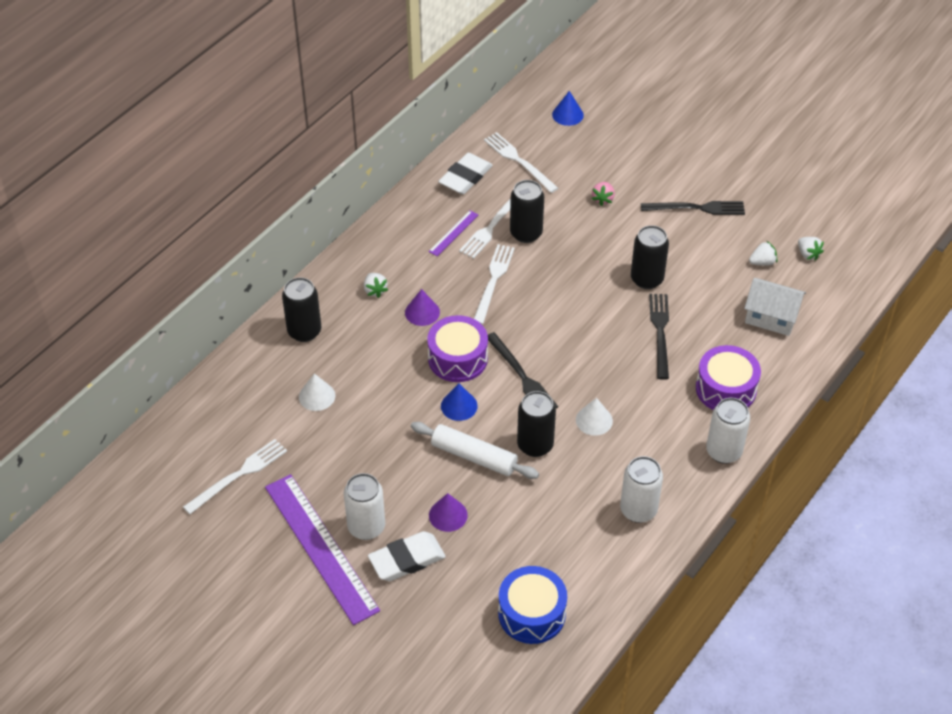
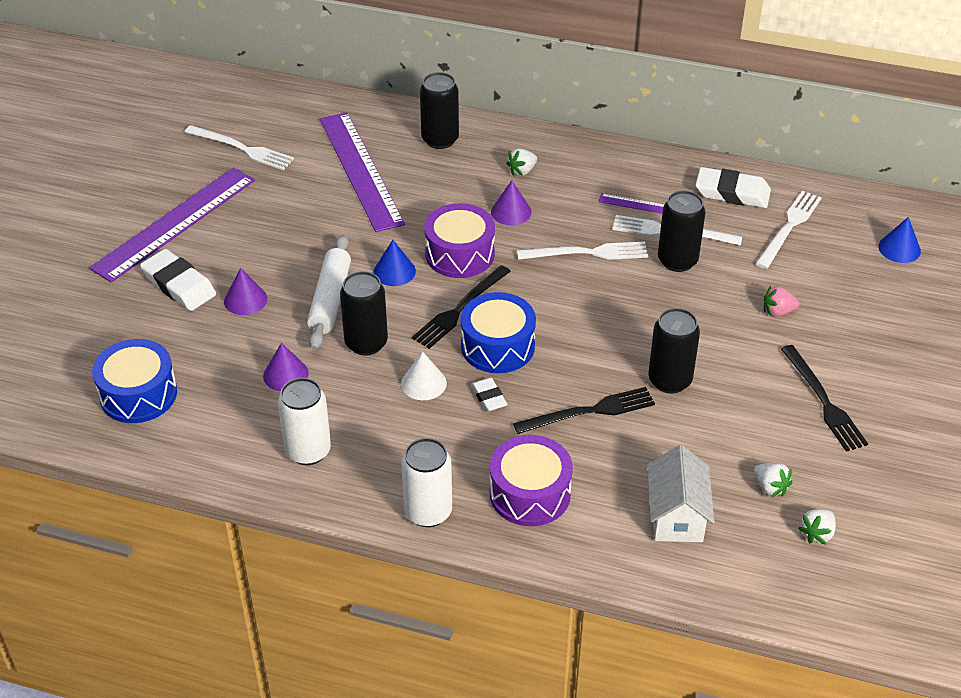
camera: 70 degrees right, 5 degrees down
(317, 396) = (360, 170): white cone -> purple ruler
(366, 527) = (210, 247): white can -> none
(549, 506) = (285, 374): none -> purple cone
(572, 365) = (497, 346): none -> blue drum
(624, 385) = (488, 397): none -> white eraser

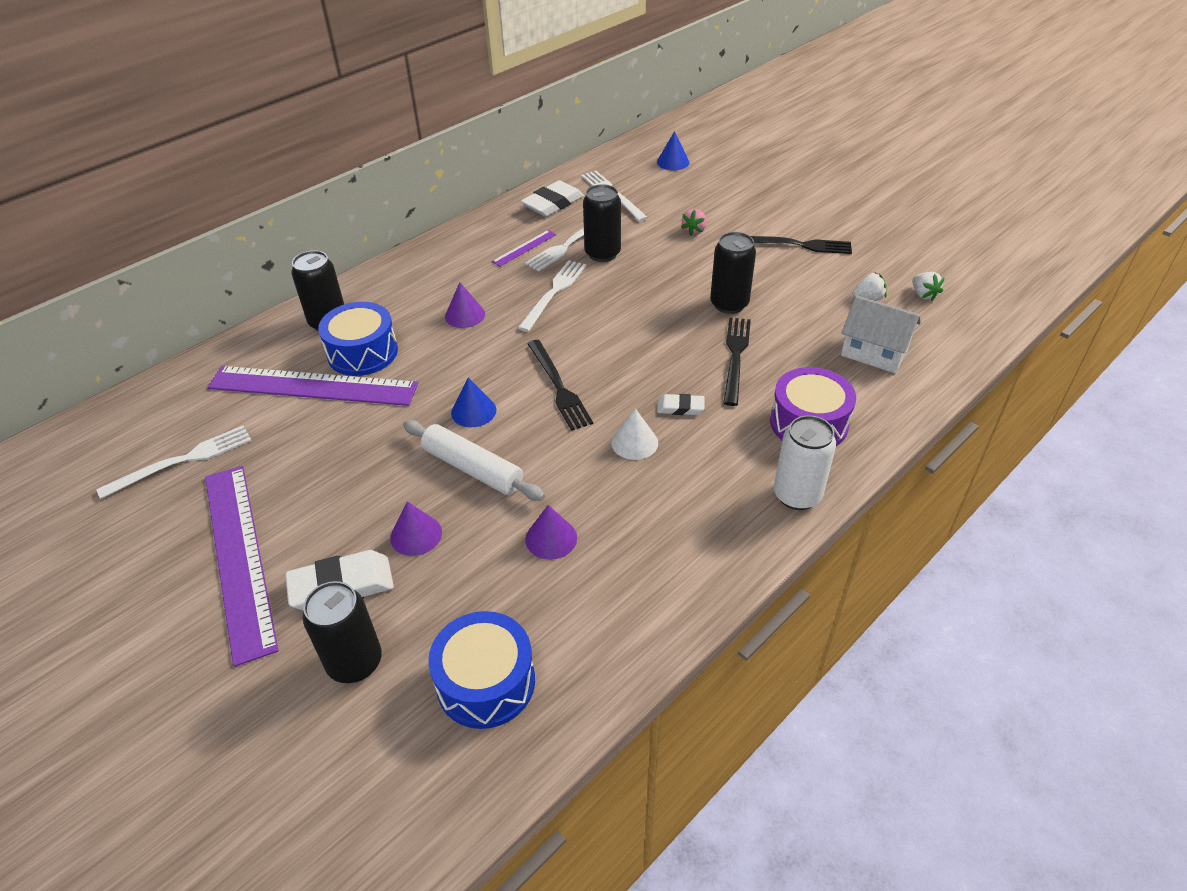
camera: 60 degrees left, 0 degrees up
(308, 451) = (669, 556): white can -> none
(366, 343) = (553, 463): black can -> black can (355, 662)
(460, 254) = (489, 363): purple drum -> none
(497, 346) = (622, 380): blue drum -> blue drum (362, 352)
(522, 171) = (421, 291): white strawberry -> none

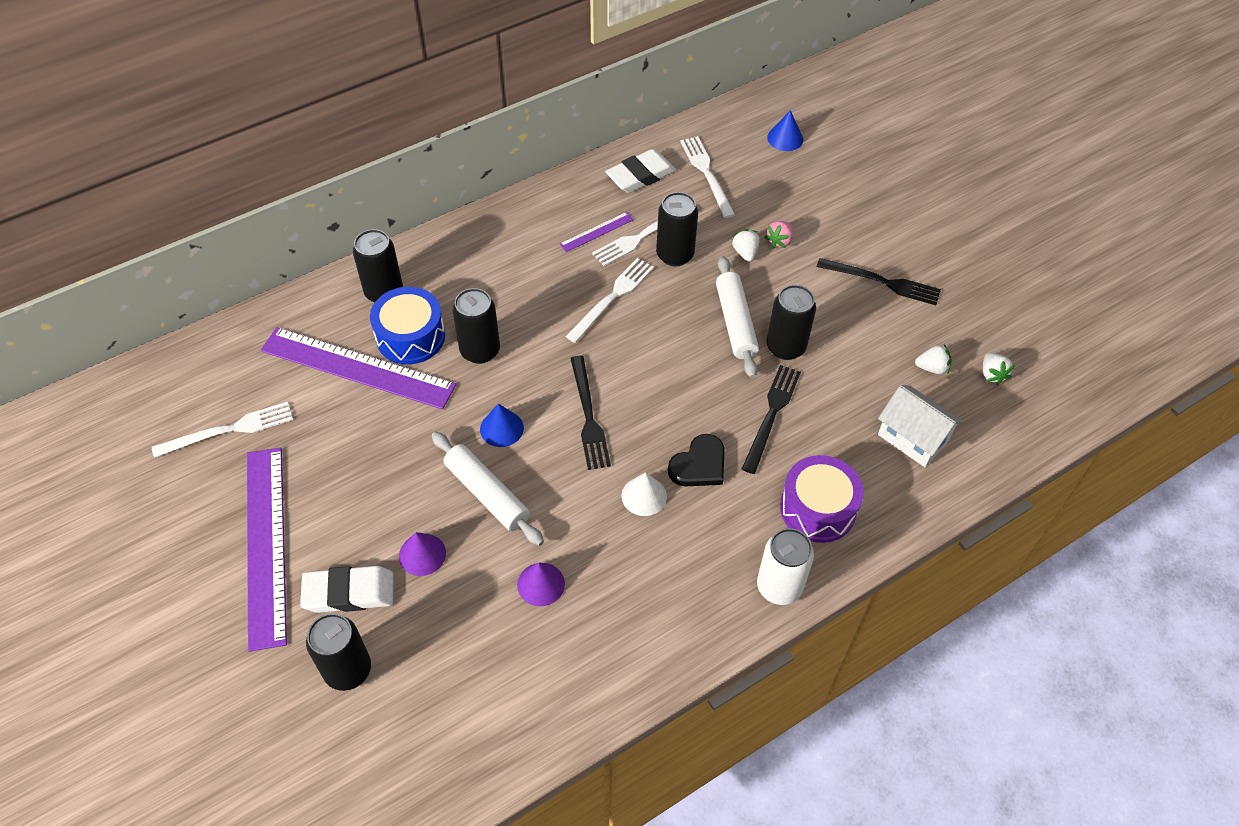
camera: 10 degrees right, 10 degrees up
(435, 353) = (480, 351): none -> black can
(465, 315) = (518, 309): purple cone -> none
(486, 682) = (452, 713): blue drum -> none
(666, 243) = (745, 253): none -> white strawberry
(676, 293) = (735, 322): none -> white rolling pin
(680, 407) = (699, 465): white eraser -> black heart

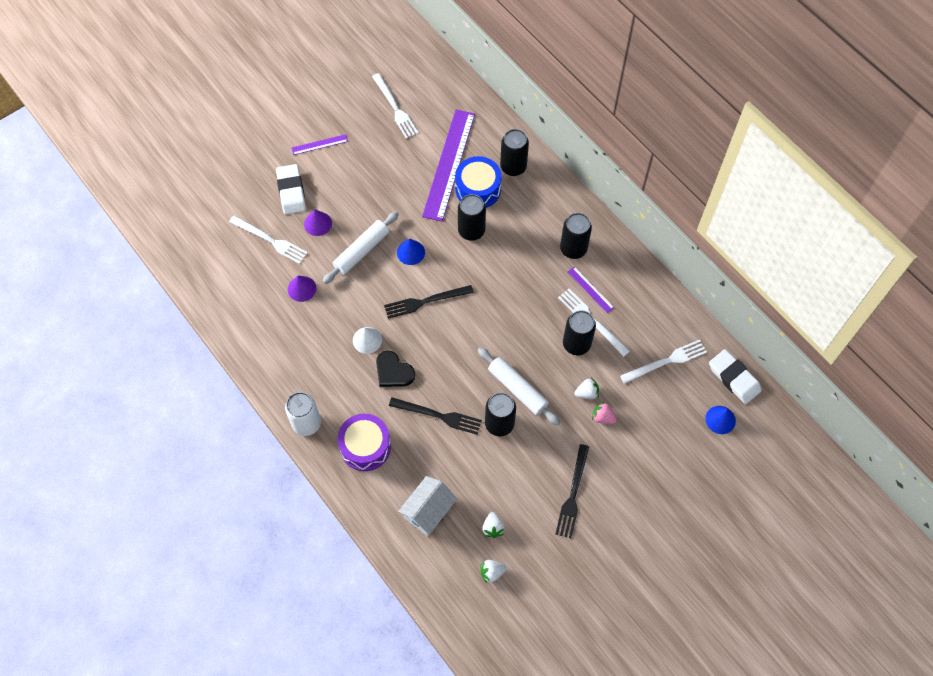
camera: 85 degrees right, 10 degrees up
(266, 544) = (319, 144): purple ruler -> purple ruler, size x0.43
(348, 670) = (245, 200): black can -> black can (573, 249)
(612, 297) = (529, 306): white fork -> white fork (270, 240)
(640, 175) = (655, 314): white eraser -> white eraser (734, 378)
(735, 322) = (517, 389): white rolling pin -> white rolling pin turned 60 degrees clockwise

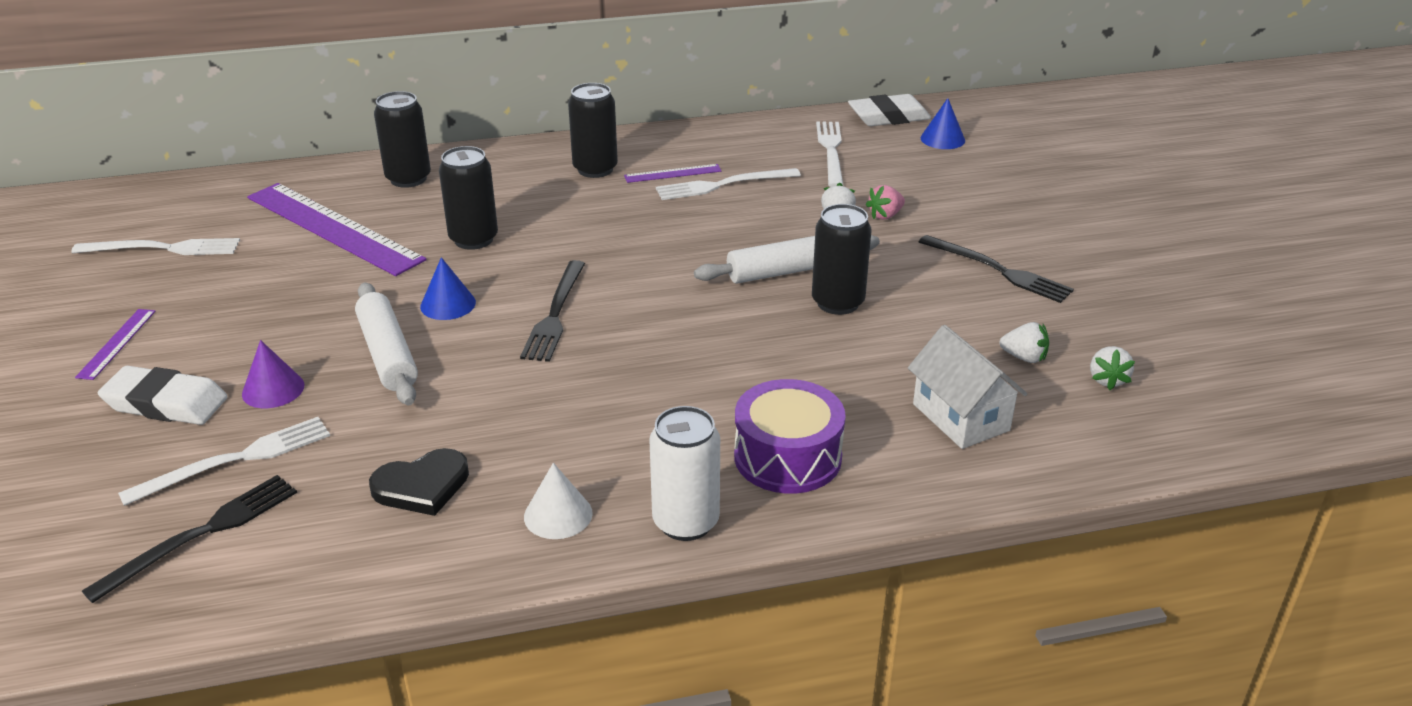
camera: 65 degrees left, 30 degrees down
(302, 288) = (386, 447): purple cone -> none
(367, 340) = (570, 396): white cone -> white cone (558, 515)
(393, 371) = (659, 383): black heart -> black heart (422, 486)
(438, 416) = (781, 357): black fork -> black fork (202, 534)
(478, 189) = (408, 215): blue drum -> none
(576, 344) = (751, 205): black can -> none

